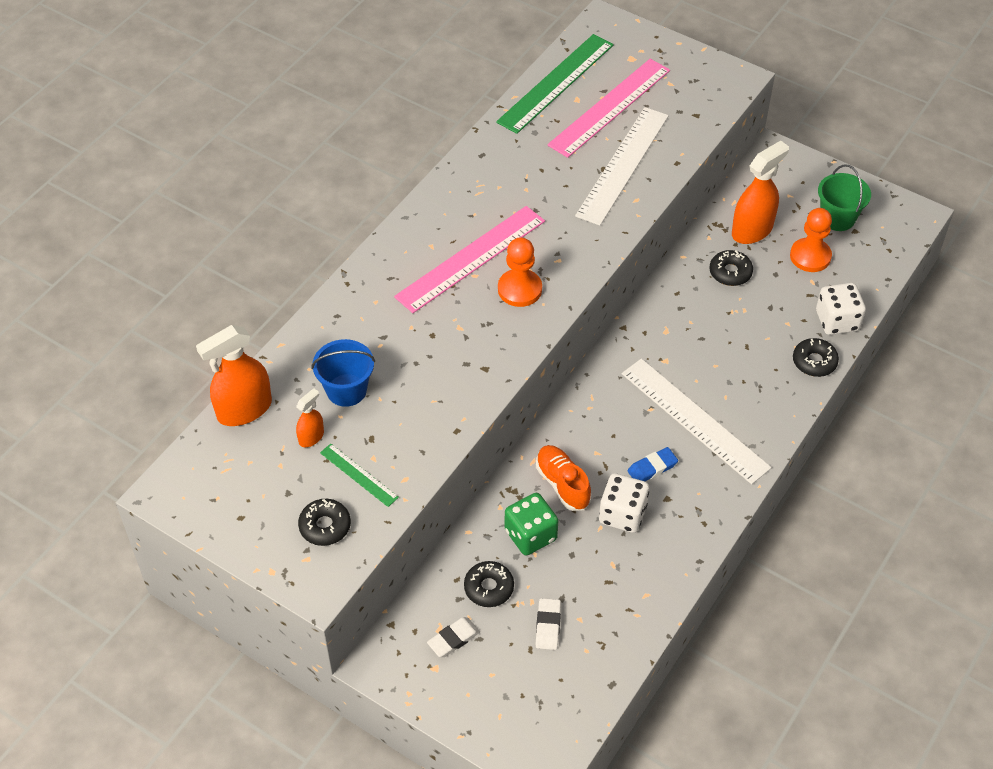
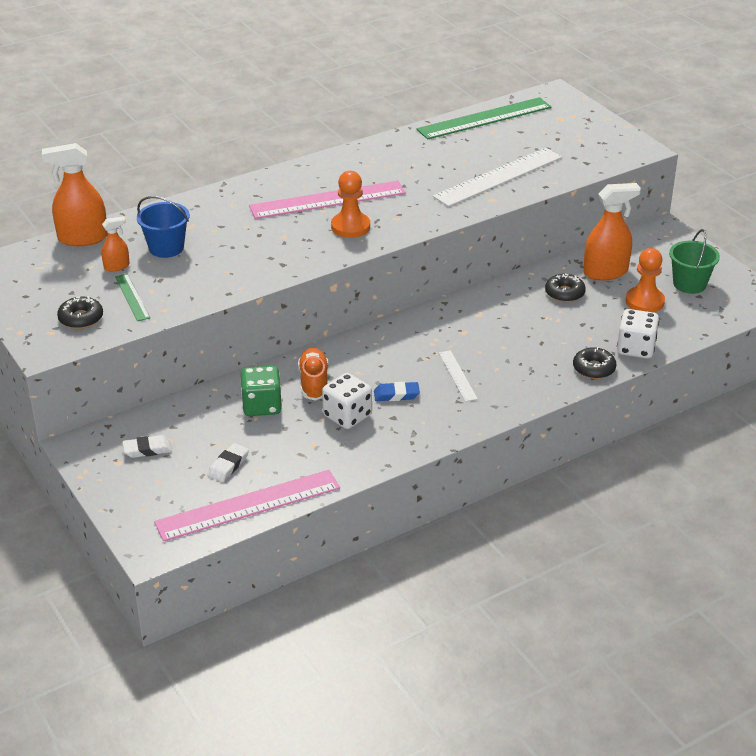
camera: 25 degrees right, 15 degrees down
(489, 588) = (201, 427): black donut -> none
(609, 107) = (517, 142): pink ruler -> pink ruler (248, 505)
(694, 420) = (457, 375): white ruler -> white ruler, size x0.49

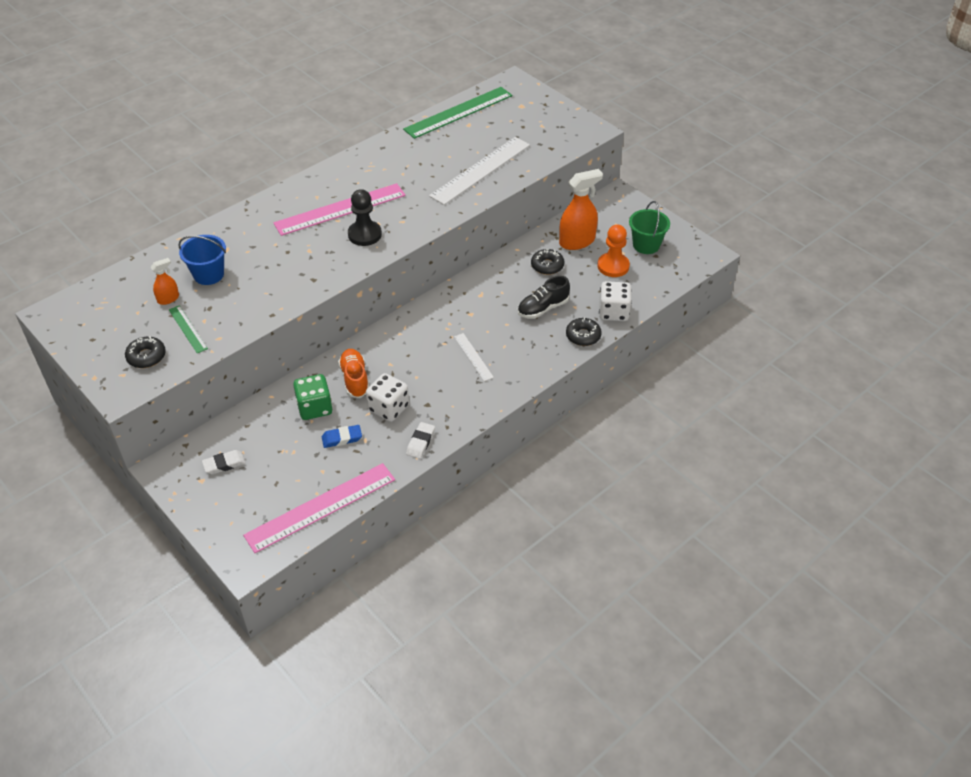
camera: 10 degrees left, 10 degrees up
(82, 238) = (132, 273): orange spray bottle -> none
(228, 465) = (296, 470): white eraser -> white eraser (420, 442)
(350, 227) = (364, 234): orange pawn -> black pawn
(396, 395) = (426, 382): blue eraser -> blue eraser (342, 438)
(550, 335) = (543, 308): none -> black shoe

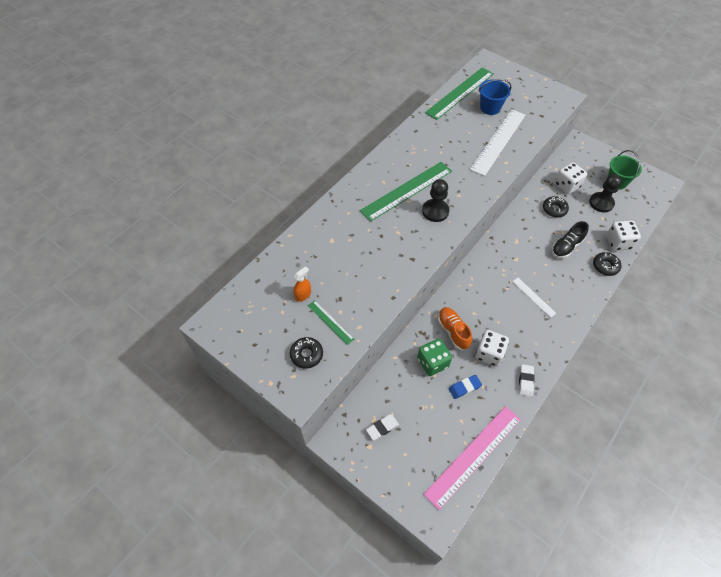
camera: 10 degrees left, 10 degrees up
(208, 274) = (327, 266): blue bucket -> blue bucket (490, 108)
(340, 209) = (406, 190): pink ruler -> green ruler
(577, 241) = (567, 185): orange spray bottle -> white dice
(613, 266) = (601, 203): orange pawn -> black pawn

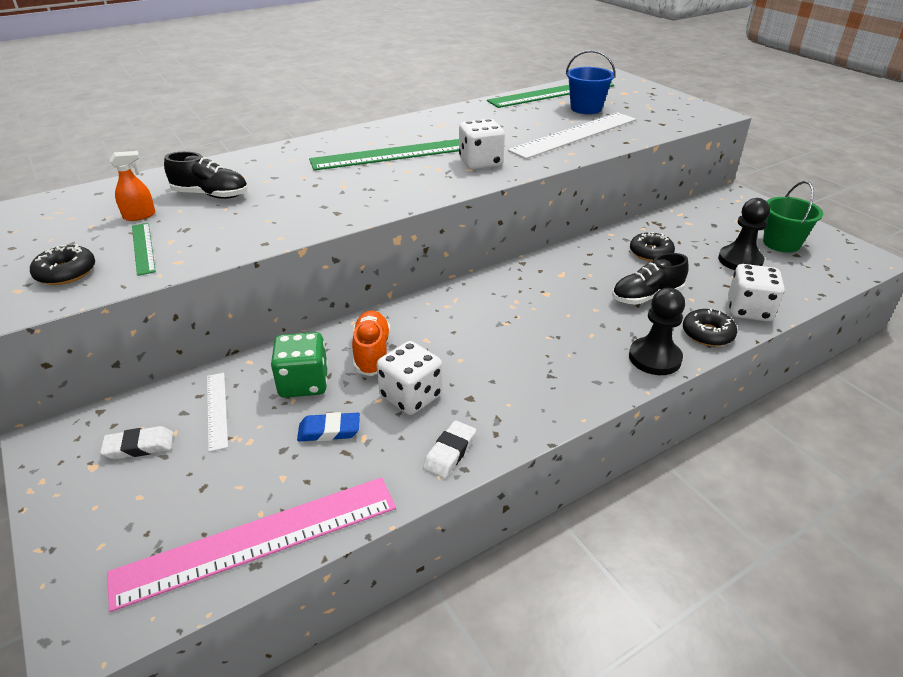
camera: 20 degrees right, 20 degrees down
(328, 263) = (211, 195): none -> black shoe
(435, 211) = (418, 177): black pawn -> black pawn (654, 358)
(533, 297) = (546, 343): white ruler -> white ruler (217, 410)
(567, 185) = (688, 233): white dice -> white dice (480, 162)

